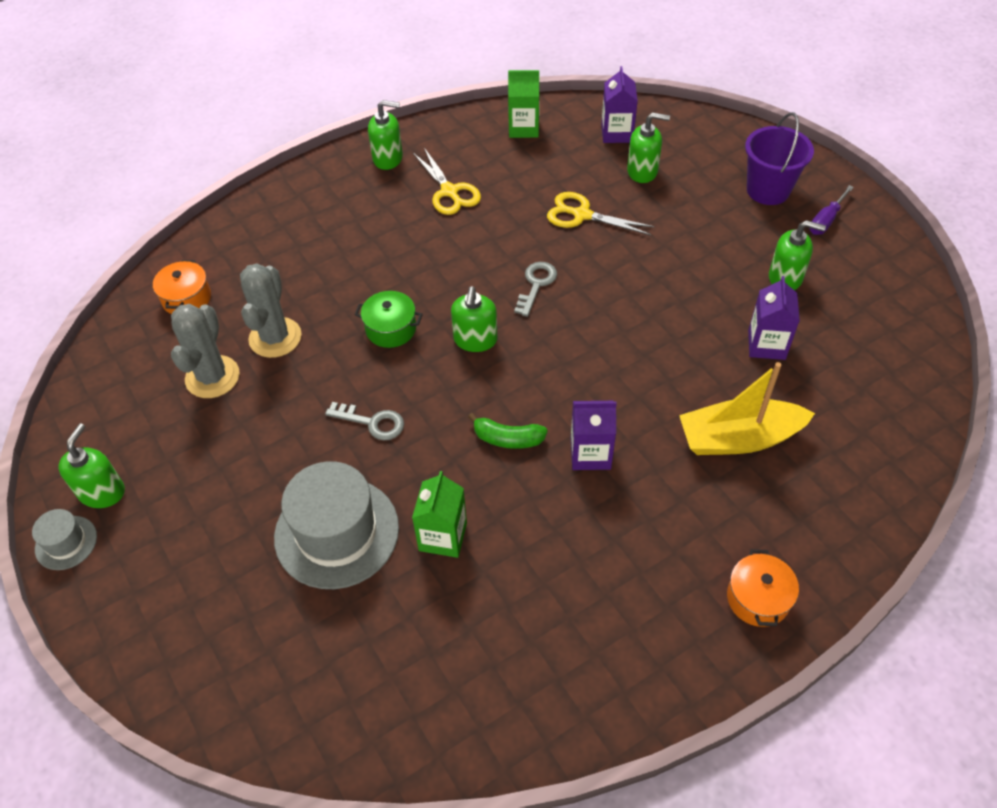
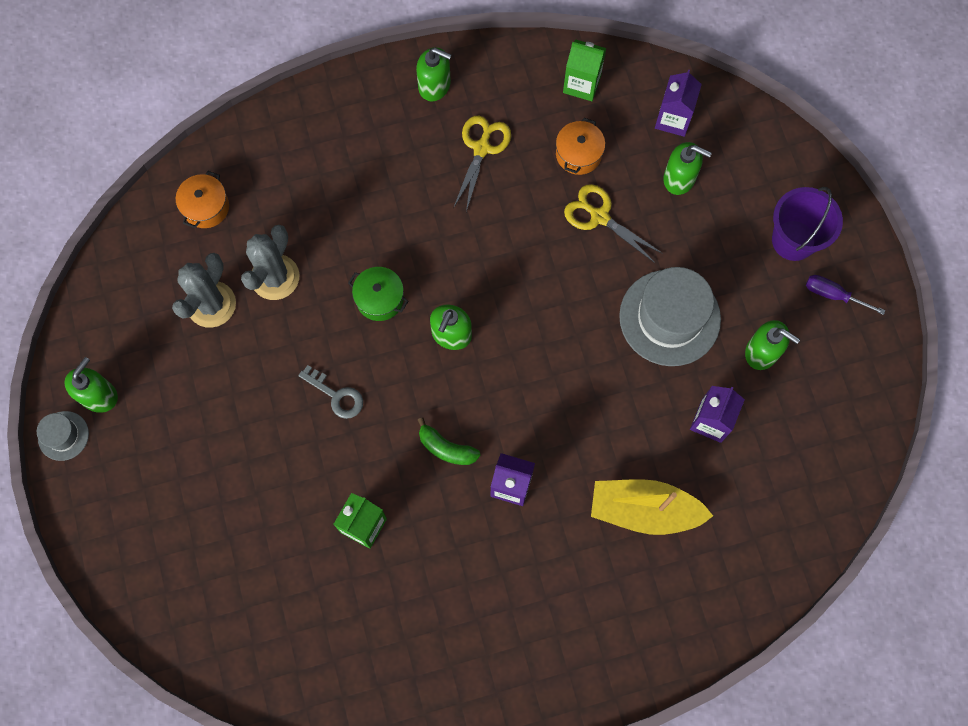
camera: 15 degrees right, 20 degrees up
(337, 532) = (279, 494): grey hat -> grey hat (669, 317)
(449, 192) = (482, 148): yellow scissors -> yellow scissors turned 150 degrees counterclockwise
(536, 284) = (527, 288): grey key -> none
(758, 598) = (596, 661): orange pot -> orange pot (578, 154)
(826, 220) = (833, 295): purple screwdriver -> purple screwdriver turned 60 degrees clockwise

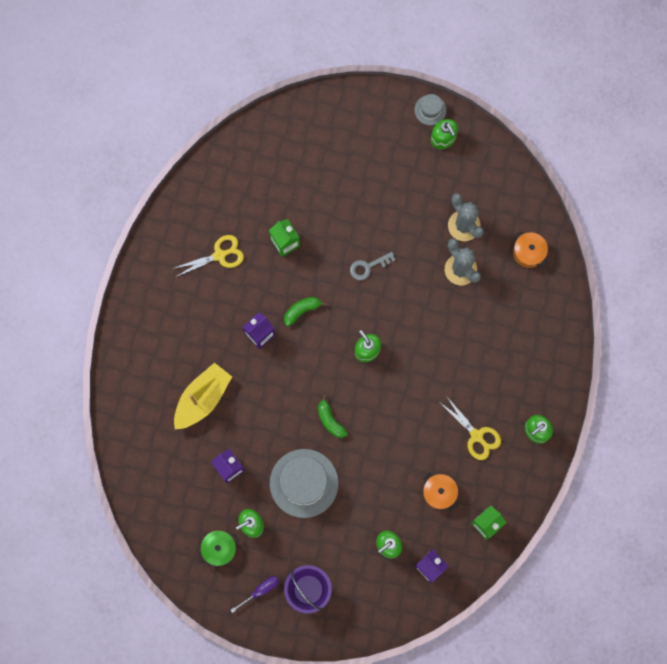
camera: 120 degrees right, 5 degrees up
(380, 299) = (412, 322): green pot -> green pot (219, 548)
(570, 330) = (330, 420): none -> green banana
(599, 216) = (391, 480): yellow scissors -> yellow scissors (219, 255)

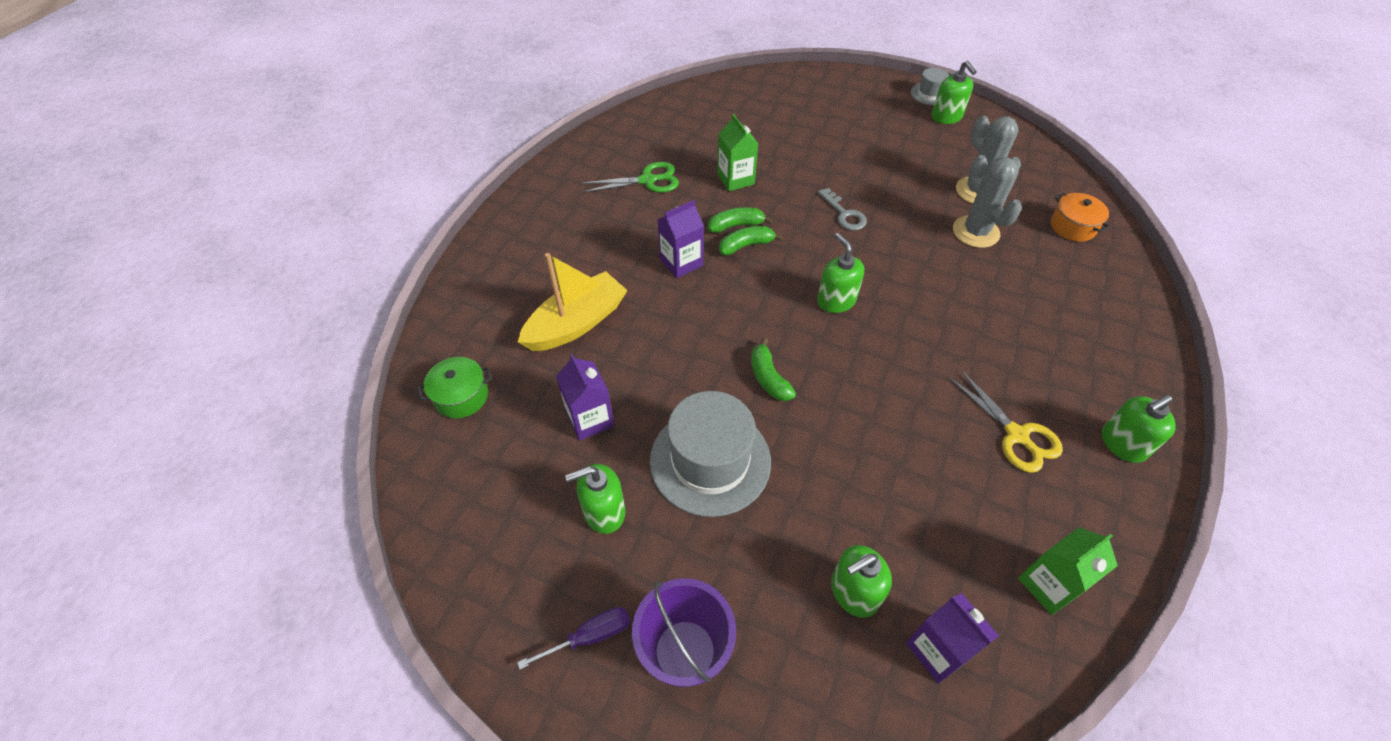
camera: 10 degrees right, 25 degrees down
(219, 255) = (647, 180): yellow scissors -> green scissors
(219, 548) = (534, 543): green pot -> green pot (461, 396)
(292, 292) = (736, 225): none -> green banana
(368, 267) = (844, 214): grey key -> grey key turned 105 degrees counterclockwise
(439, 492) = (953, 514): orange pot -> none

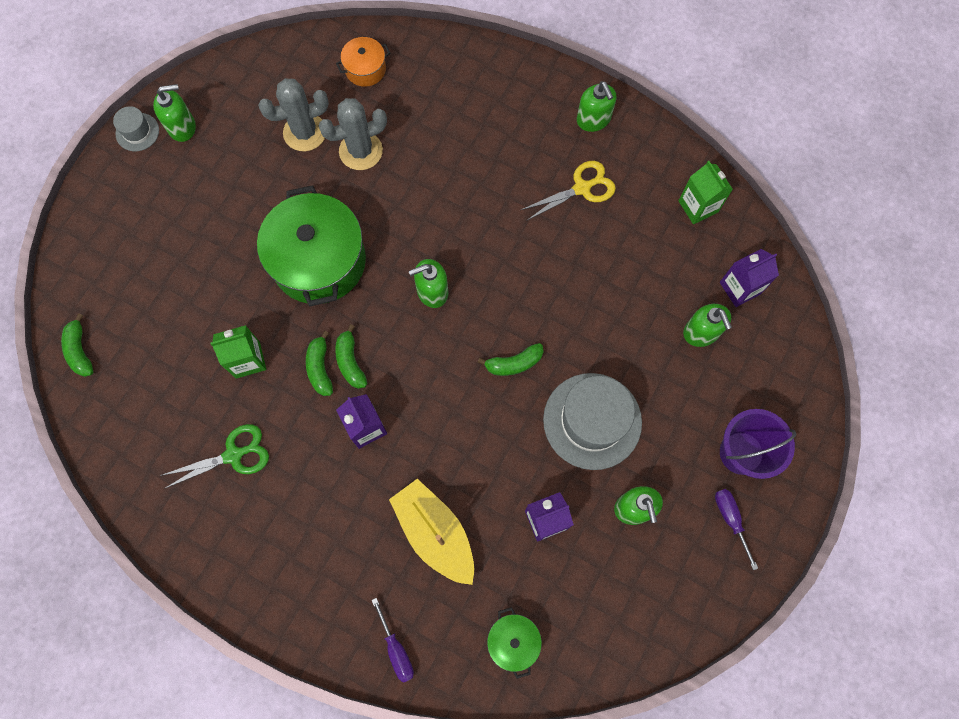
camera: 85 degrees left, 20 degrees up
(466, 303) = (396, 648): none -> purple screwdriver
(647, 180) = (233, 455): green scissors -> green scissors turned 75 degrees clockwise
(726, 90) = (80, 351): none -> green banana
(844, 214) = (319, 261): grey key -> green pot

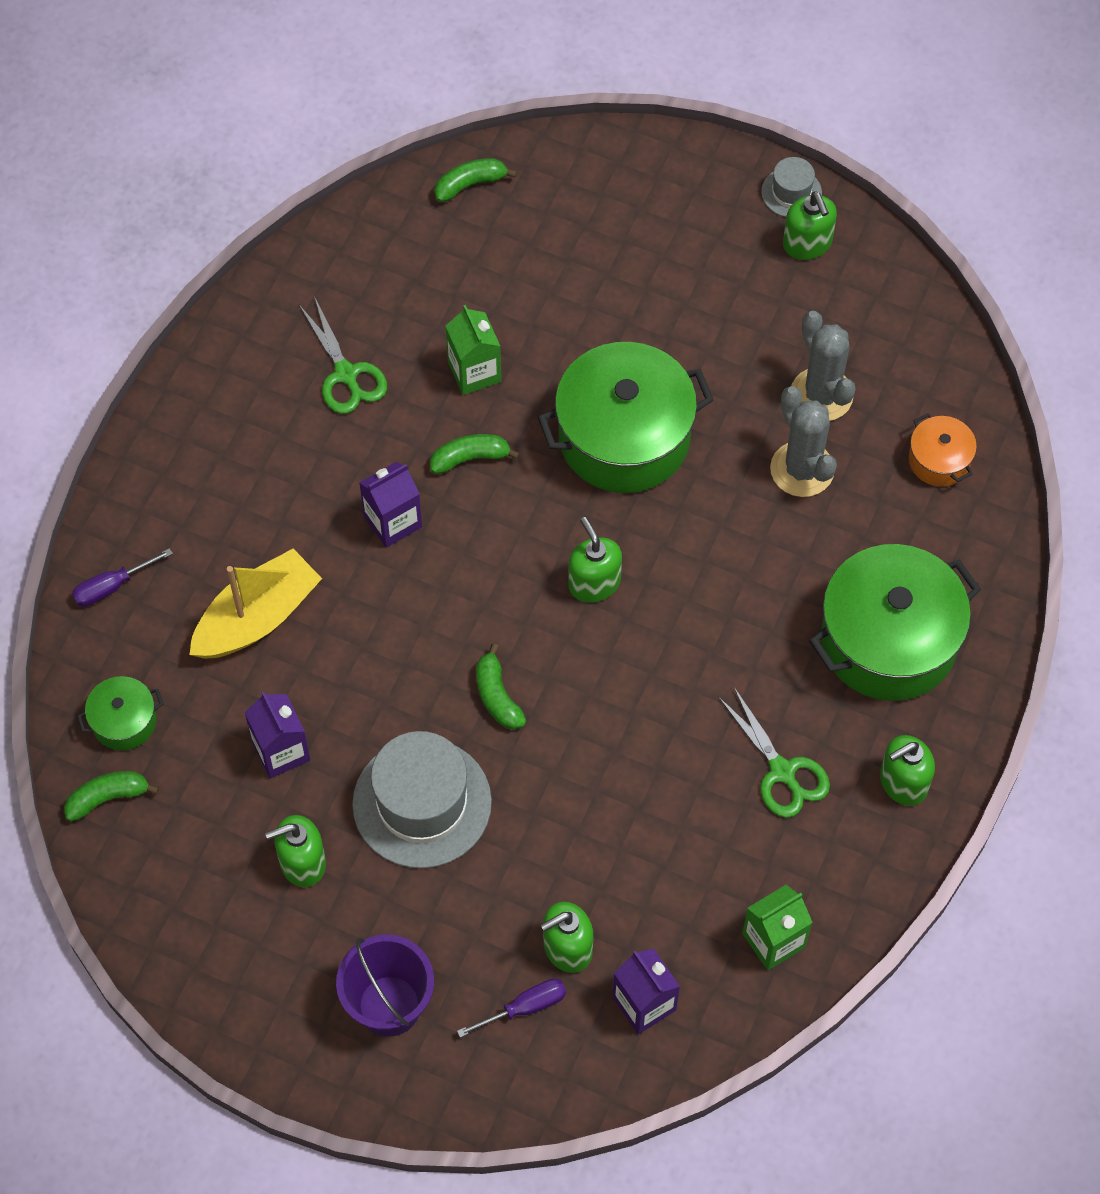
camera: 85 degrees right, 10 degrees down
(350, 362) = (482, 493): green banana -> green banana (107, 798)
(493, 115) = (888, 641): none -> green pot
(582, 188) = (782, 772): yellow scissors -> green scissors
(730, 520) = (292, 991): purple screwdriver -> purple screwdriver (524, 1008)

